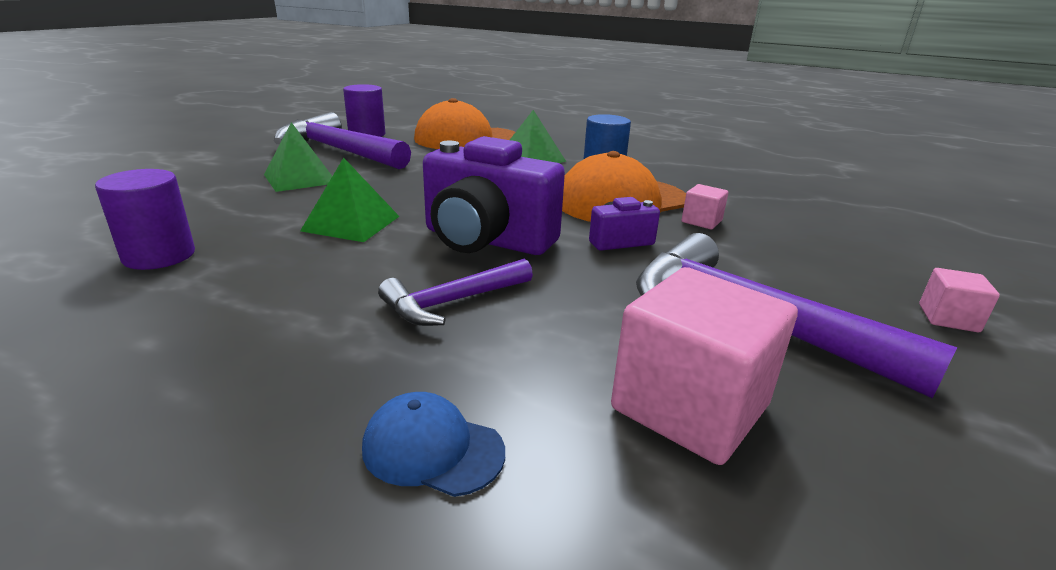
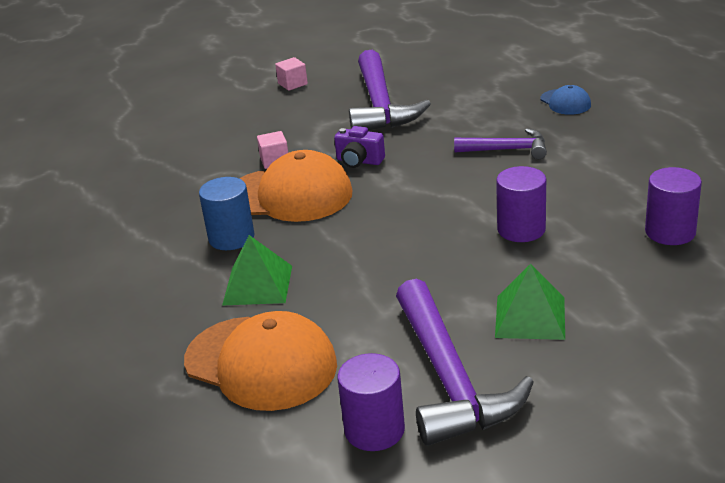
camera: 135 degrees left, 5 degrees up
(351, 223) = (521, 229): green pyramid -> purple cylinder
(486, 240) = (441, 185): purple camera -> none
(689, 407) = (462, 89): pink cube -> none

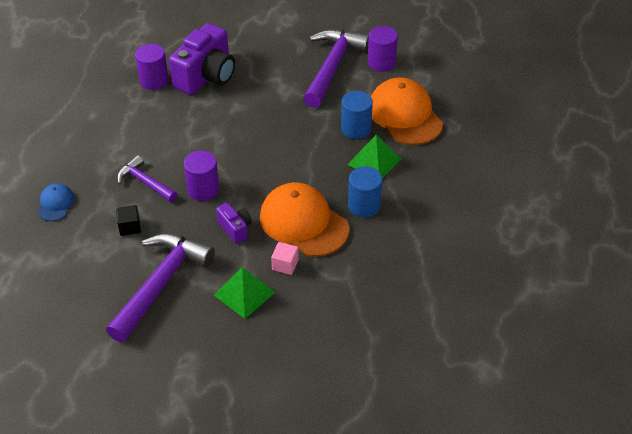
camera: 150 degrees left, 15 degrees up
(292, 84) = (189, 365): pink cube -> none
(320, 310) = (355, 129): none -> blue cylinder
(467, 119) = (130, 227): none -> black cube
(521, 229) = (214, 121): purple cylinder -> purple cylinder (203, 189)
(530, 317) = (269, 75): green pyramid -> green pyramid (244, 293)
(614, 270) = (206, 76): none -> purple camera

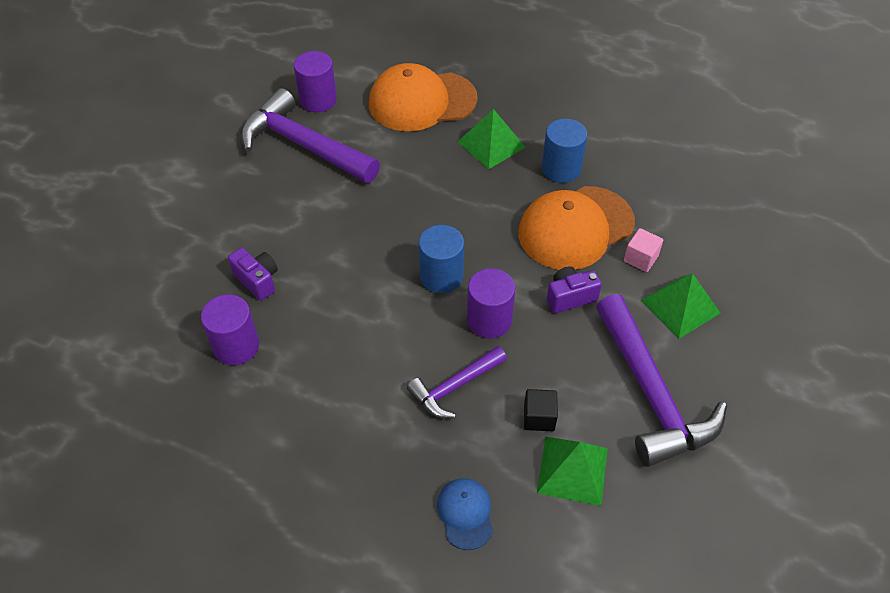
camera: 75 degrees left, 5 degrees up
(55, 204) = (465, 514): blue cap -> blue cap turned 60 degrees clockwise
(93, 249) = (572, 470): none -> green pyramid
(161, 284) = (651, 393): purple hammer -> purple hammer turned 150 degrees counterclockwise
(206, 76) = (257, 280): purple camera -> purple camera, size x0.49
(355, 129) = (429, 148): blue cylinder -> blue cylinder (441, 276)

